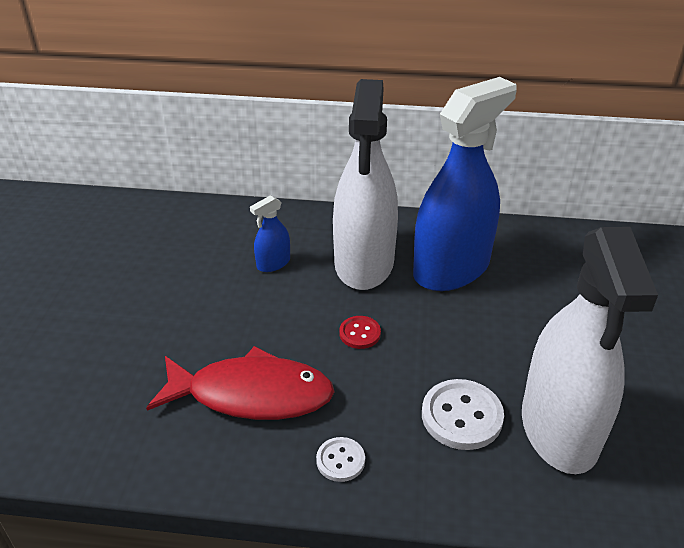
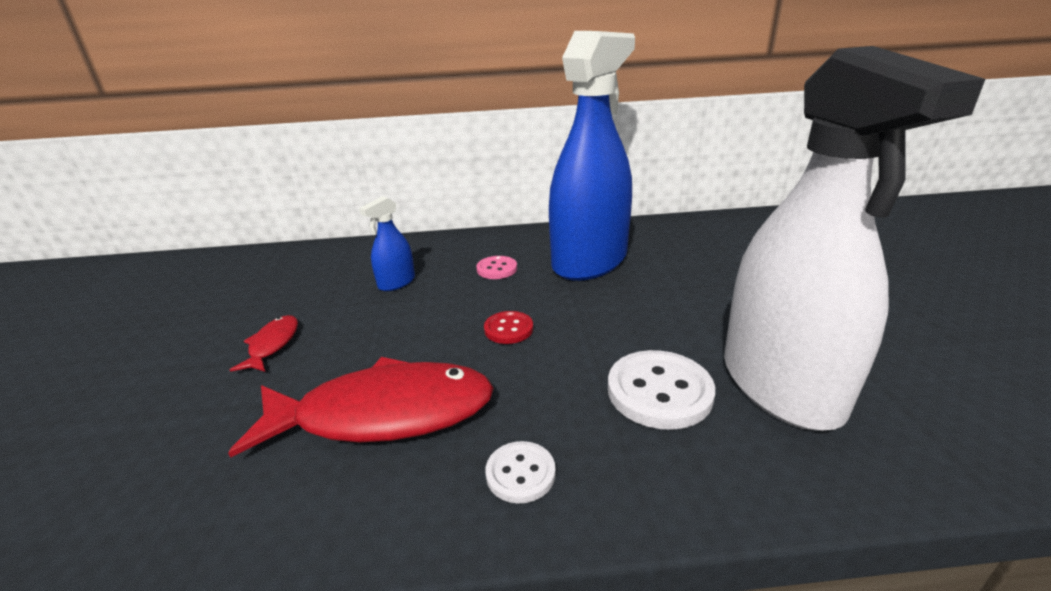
camera: 10 degrees left, 10 degrees down
(169, 313) = (272, 344): none -> red fish
(364, 263) = (497, 269): white spray bottle -> pink button

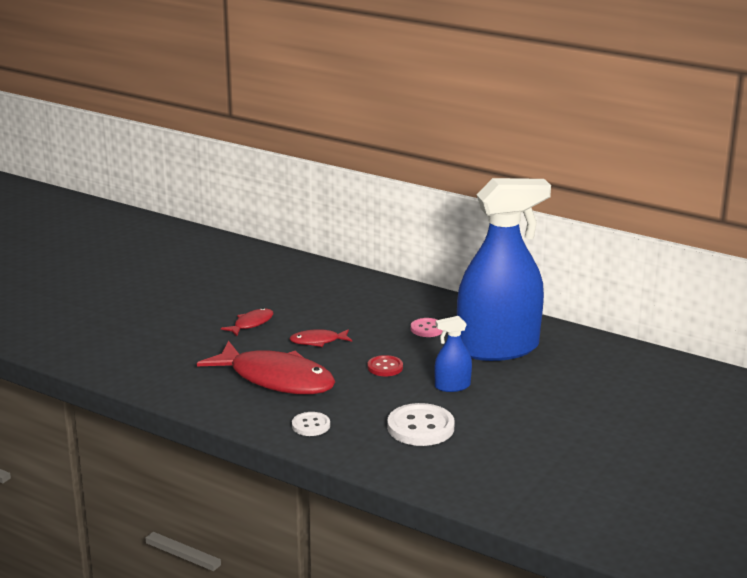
camera: 35 degrees right, 5 degrees down
(388, 331) = (318, 341): none -> red fish
(396, 282) = (353, 313): blue spray bottle -> blue spray bottle (452, 386)
(780, 384) = (489, 452): white spray bottle -> none

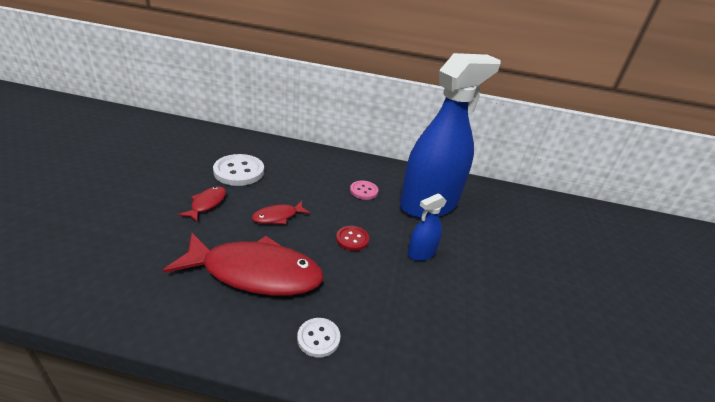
camera: 25 degrees left, 10 degrees up
(420, 427) = (427, 315): white button -> white button (239, 171)

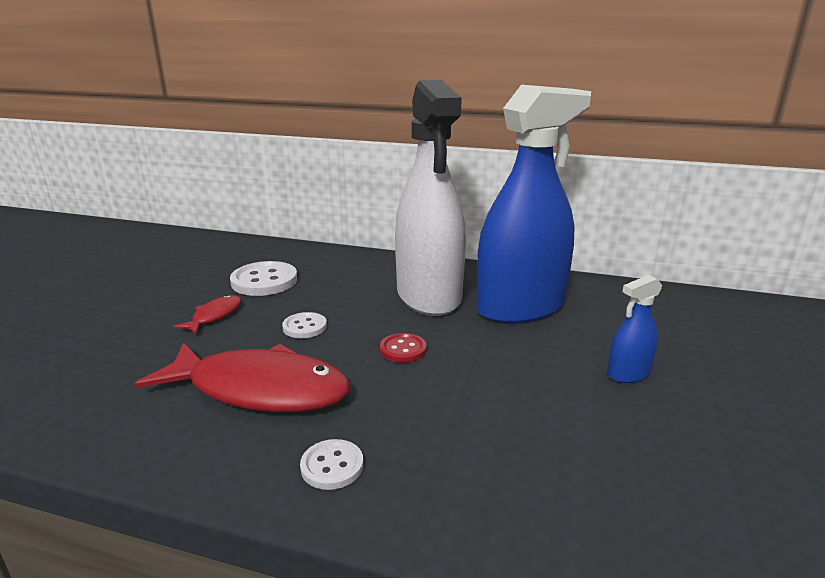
camera: 10 degrees right, 10 degrees down
(278, 216) = (304, 327): red fish -> white button
(363, 191) = (429, 296): pink button -> white spray bottle
(421, 253) = (501, 363): blue spray bottle -> blue spray bottle (628, 373)

